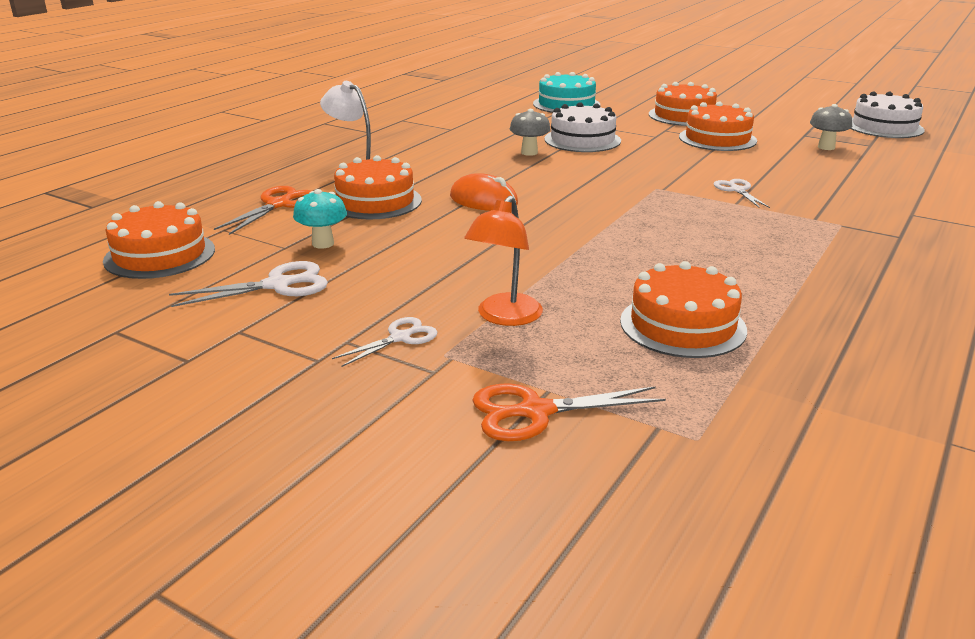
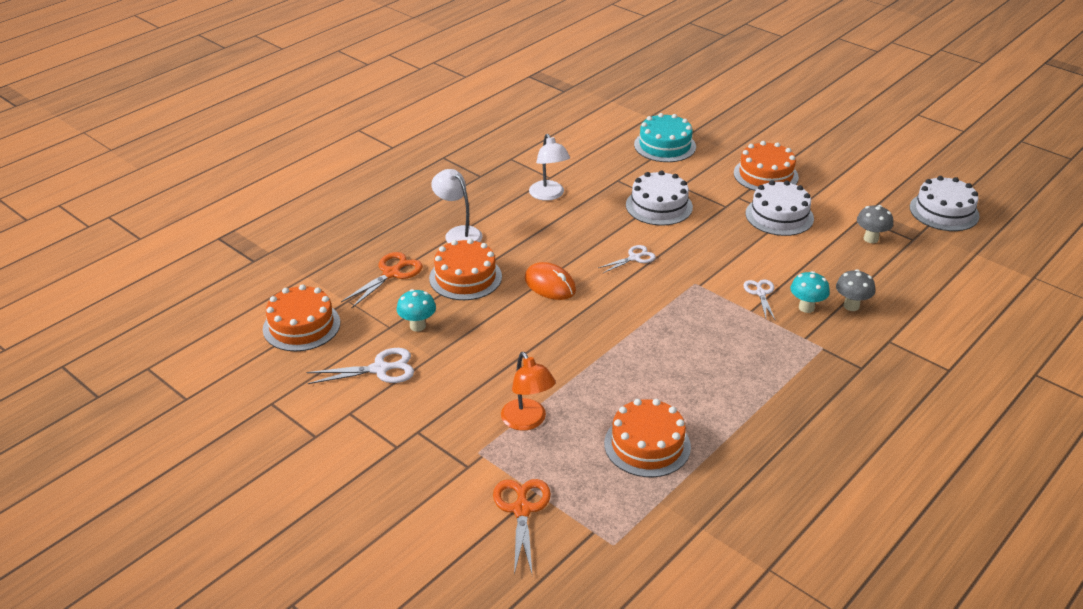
camera: 10 degrees right, 10 degrees up
(400, 338) = (453, 433): white scissors -> white scissors (634, 258)
(455, 140) = (549, 195): none -> white lamp
(504, 317) = (527, 421): orange lamp -> orange lamp turned 60 degrees counterclockwise
(529, 152) = (606, 221): grey mushroom -> grey mushroom (851, 306)
(535, 412) = (522, 509): orange scissors -> orange scissors turned 90 degrees clockwise
(717, 139) = (779, 216): orange cake -> white cake
(797, 197) = (806, 307): none -> turquoise mushroom

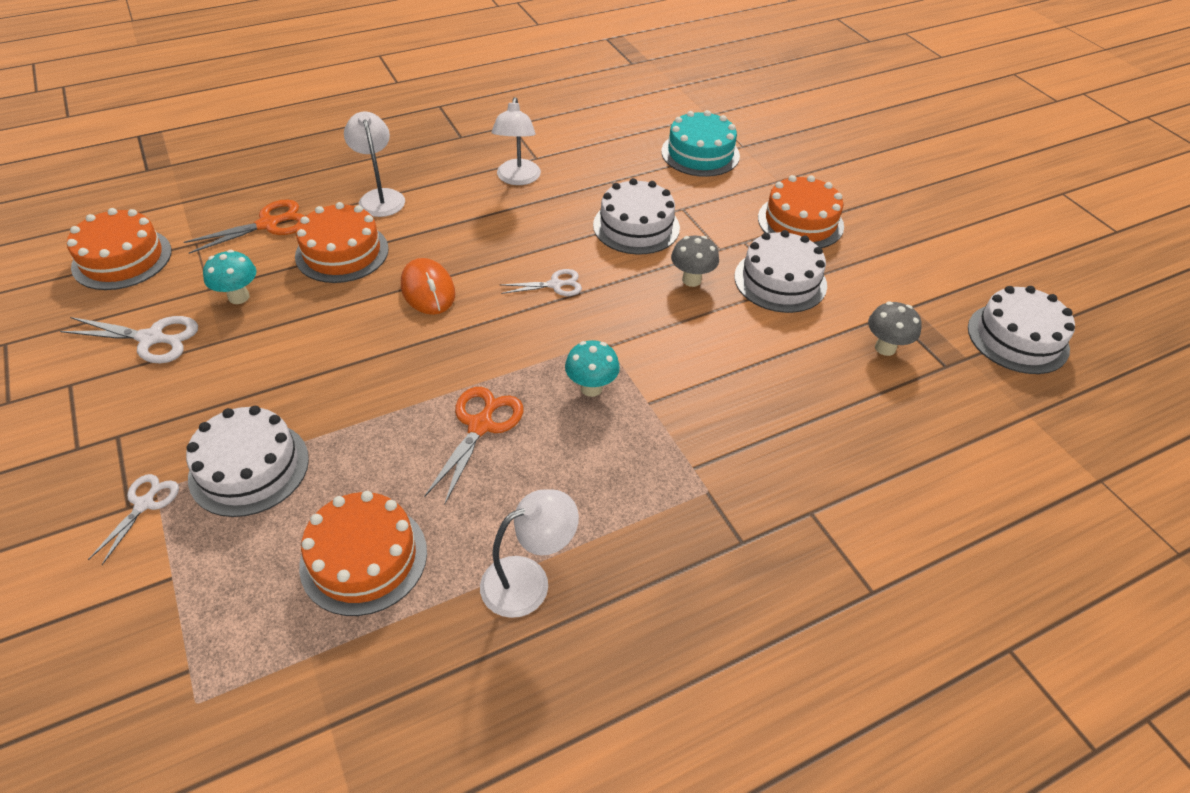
camera: 20 degrees right, 10 degrees up
(522, 509) = (133, 597): orange scissors -> orange scissors (480, 425)
(527, 421) = (249, 468): orange lamp -> white cake
(755, 424) = (528, 580): none -> white lamp
(760, 293) = (679, 381): white scissors -> white scissors (144, 504)
(806, 307) = (726, 422): turquoise mushroom -> turquoise mushroom (591, 388)
(851, 306) = (791, 439): grey mushroom -> grey mushroom (691, 280)

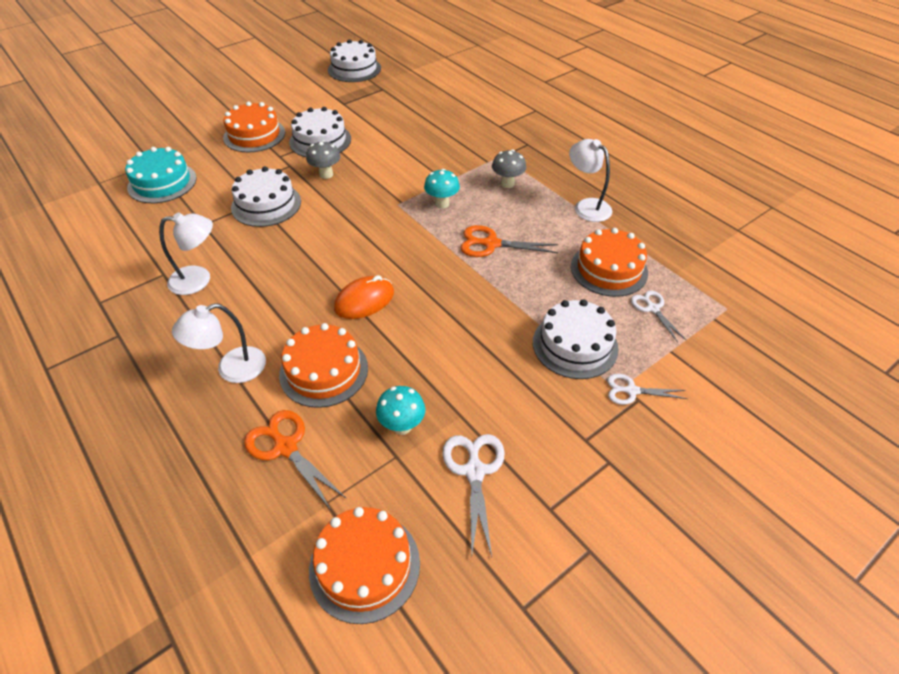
camera: 100 degrees left, 0 degrees up
(555, 285) = (344, 234): white scissors -> white scissors (652, 308)
(885, 348) = (373, 106): grey mushroom -> grey mushroom (507, 184)

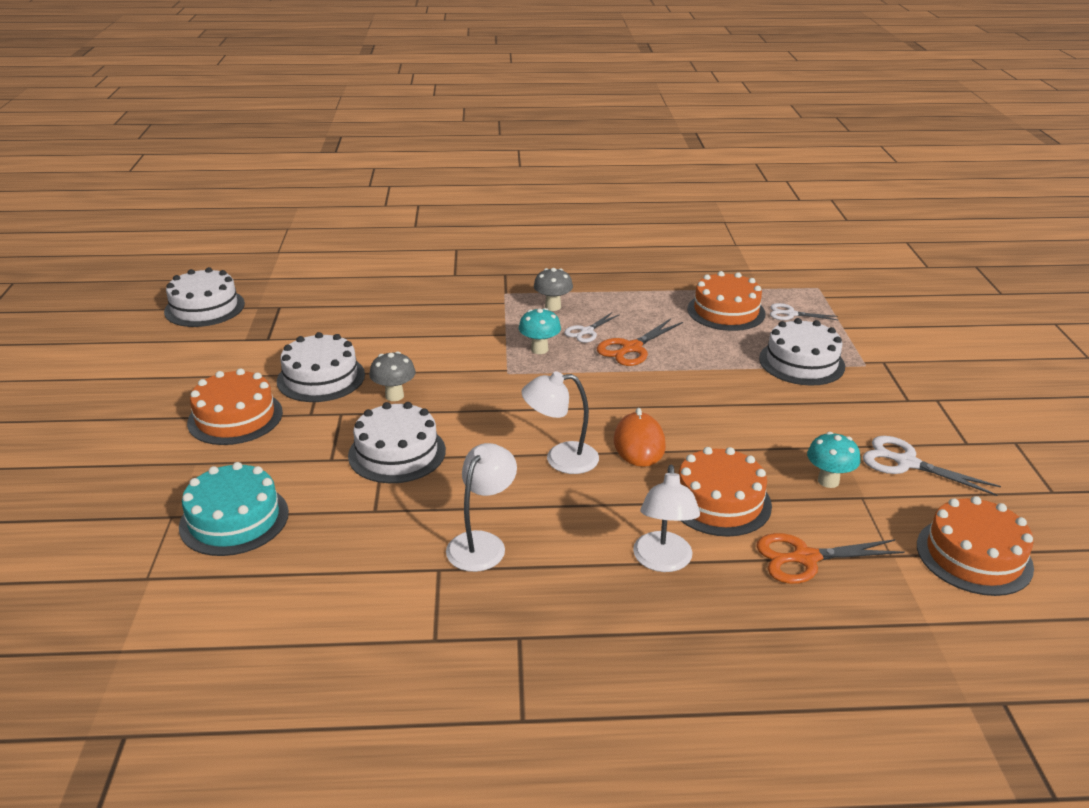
camera: 55 degrees left, 15 degrees down
(586, 206) = (633, 286): white lamp -> white lamp (560, 459)
(631, 391) = (872, 360): white scissors -> white scissors (586, 331)

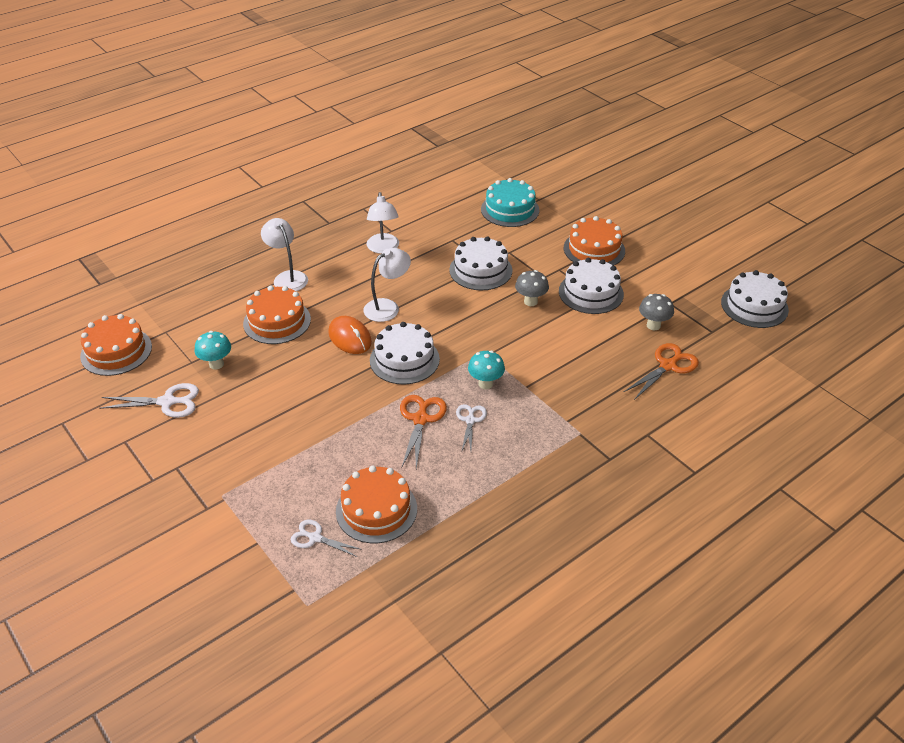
camera: 145 degrees right, 10 degrees up
(553, 307) = (524, 436): grey mushroom -> grey mushroom (653, 325)
(790, 314) = (315, 538): white scissors -> white scissors turned 135 degrees counterclockwise
(801, 362) = (277, 471): white cake -> white cake (404, 359)
(805, 558) = (213, 310): orange scissors -> orange scissors (668, 366)

